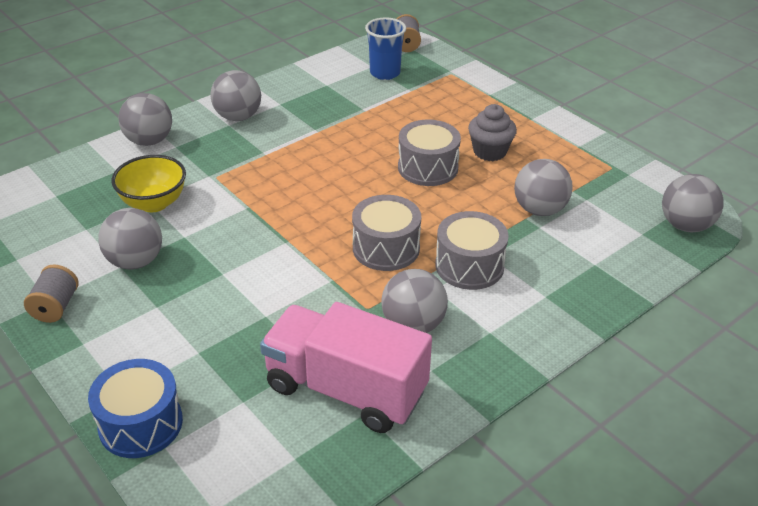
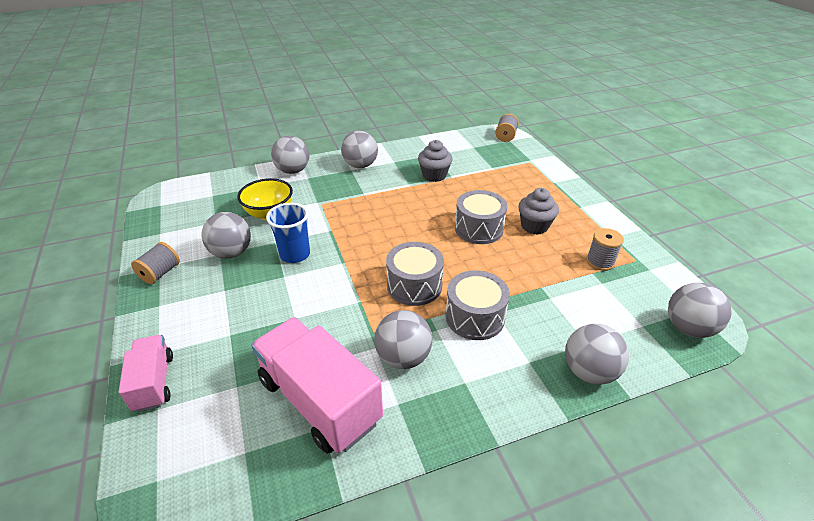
camera: 20 degrees right, 0 degrees up
(140, 424) = (154, 382): blue drum -> pink truck
(342, 112) = (434, 175): none -> grey cupcake
(385, 73) = (480, 153): blue cup -> blue cup (295, 254)
(539, 210) = (556, 282): grey ball -> grey ball (589, 371)
(576, 177) = (600, 261): none -> grey spool

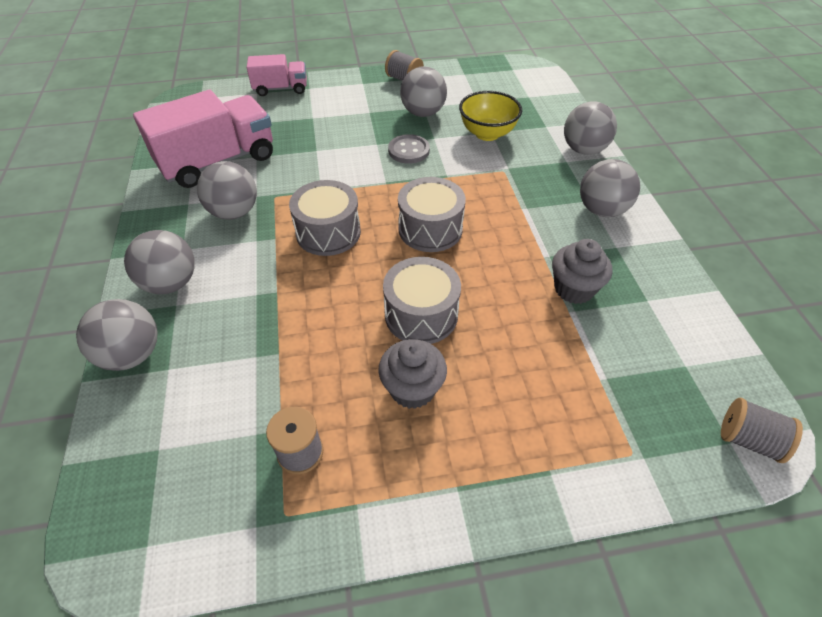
camera: 100 degrees right, 10 degrees up
(295, 254) = (409, 150): blue cup -> grey button
(475, 317) = (258, 274): grey drum -> grey drum (430, 229)
(688, 328) = (122, 513): grey ball -> grey ball (171, 283)

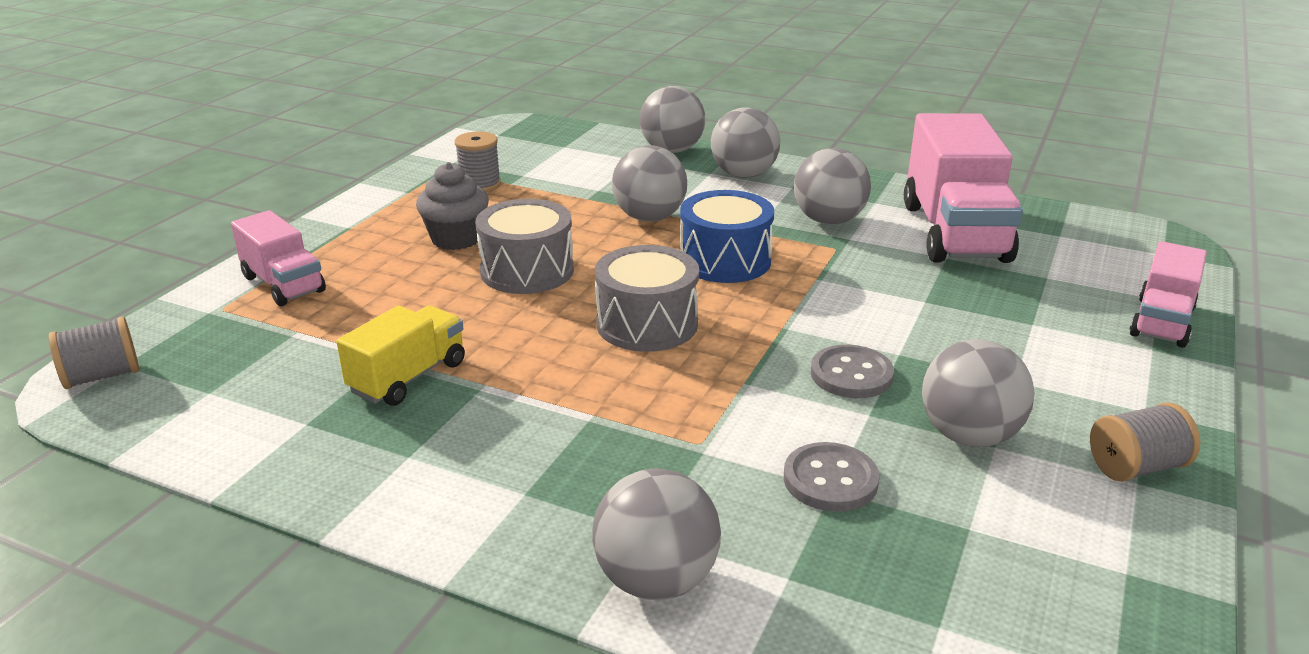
camera: 125 degrees right, 20 degrees down
(328, 232) = (725, 260): grey drum -> blue drum
(487, 133) = (830, 480): yellow bowl -> grey button
(571, 445) = (283, 284): none -> pink truck
(574, 289) = (408, 377): grey cupcake -> yellow truck
(601, 210) = (488, 491): grey ball -> grey ball (649, 218)

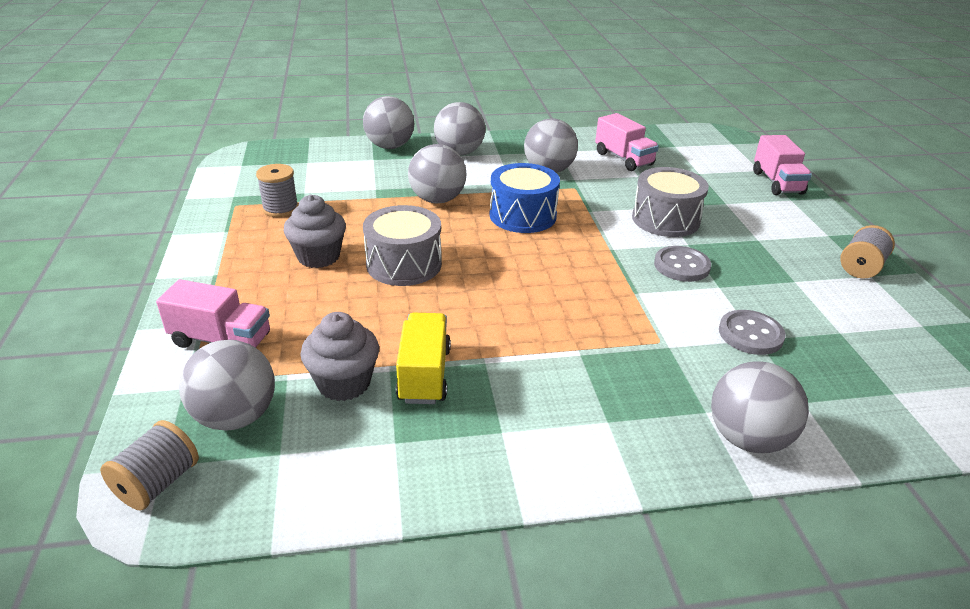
camera: 35 degrees left, 5 degrees up
(331, 357) = (344, 383): none -> grey cupcake
(647, 324) = (531, 275): grey drum -> grey drum (665, 219)
(954, 232) = (623, 159): pink truck -> pink truck, size x0.56
(968, 436) = (777, 280): grey ball -> grey ball (236, 417)

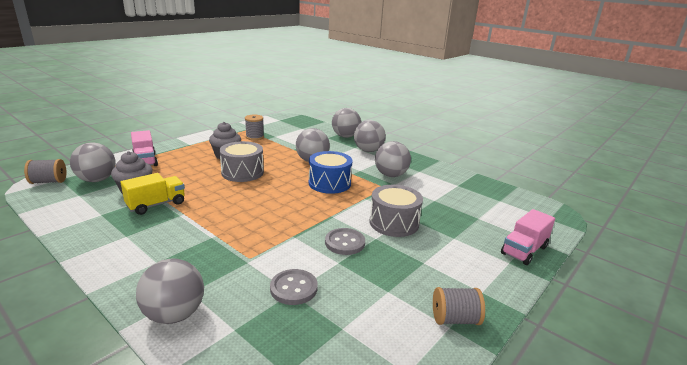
camera: 50 degrees right, 10 degrees down
(623, 159) = (447, 190): pink truck -> none

